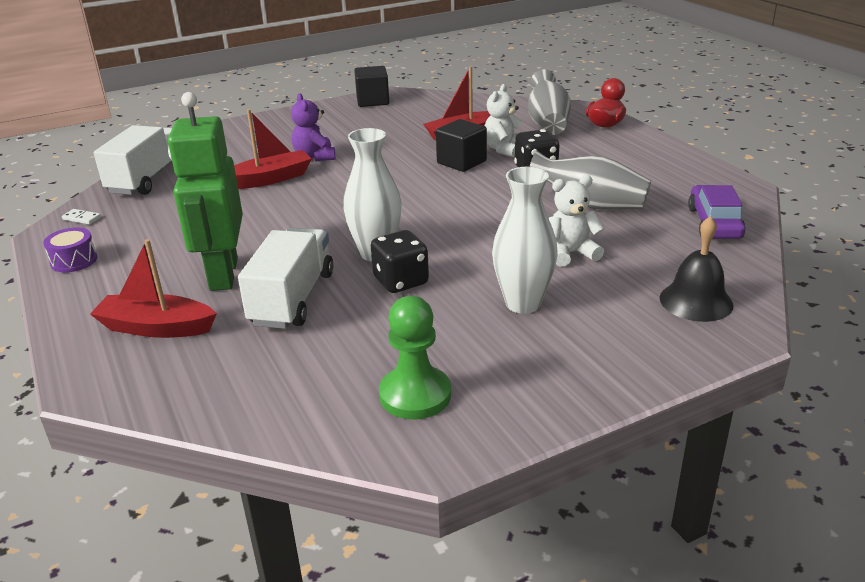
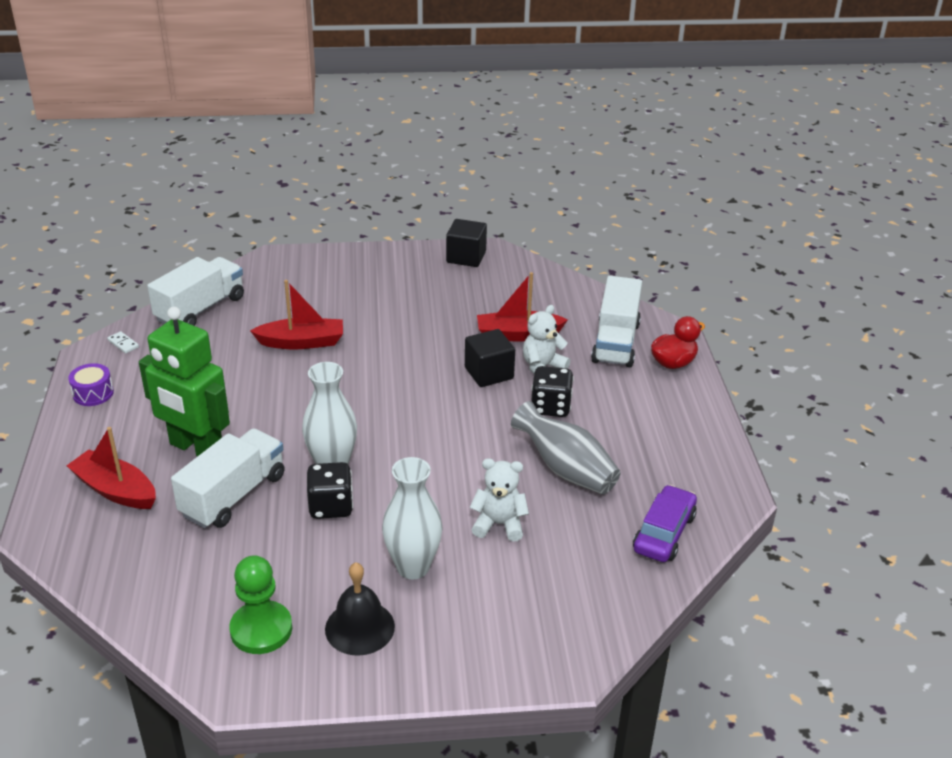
camera: 20 degrees right, 5 degrees up
(223, 274) = (196, 449): green robot -> green robot turned 75 degrees counterclockwise
(315, 157) = (360, 323): purple teddy bear -> none
(547, 123) = (615, 342): grey vase -> white truck
(696, 301) = (563, 618): black bell -> black bell (359, 627)

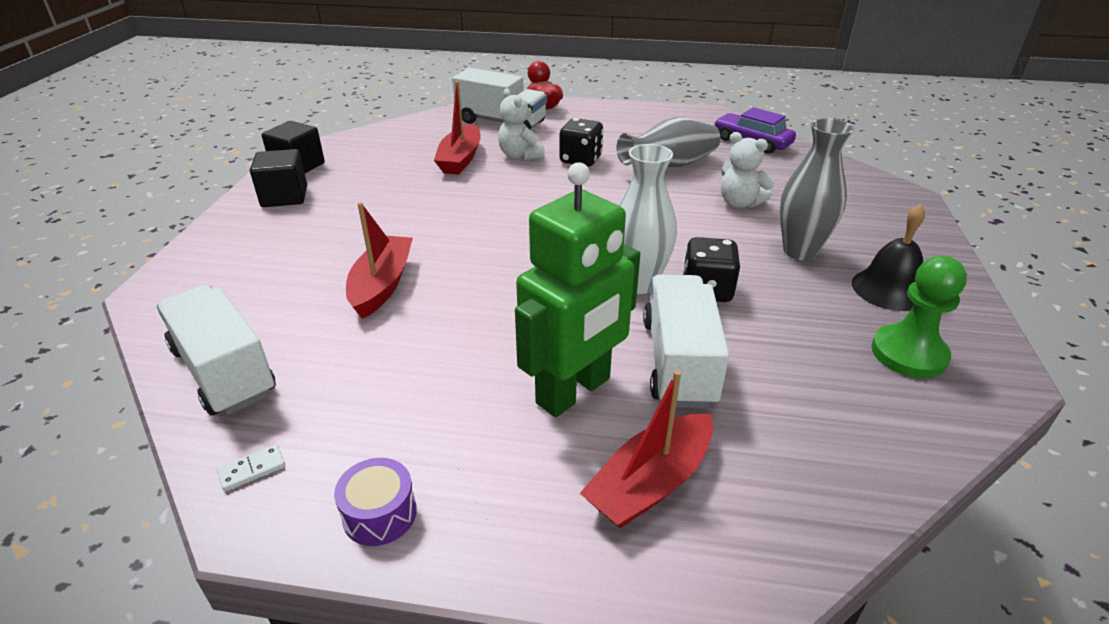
camera: 75 degrees left, 0 degrees up
(233, 495) = (678, 362): white truck -> white truck turned 45 degrees clockwise
(413, 567) = (799, 251): white vase -> grey vase
(489, 373) = (514, 180): black cube -> black cube (284, 196)
(499, 524) = (739, 203): white teddy bear -> white teddy bear turned 75 degrees counterclockwise

